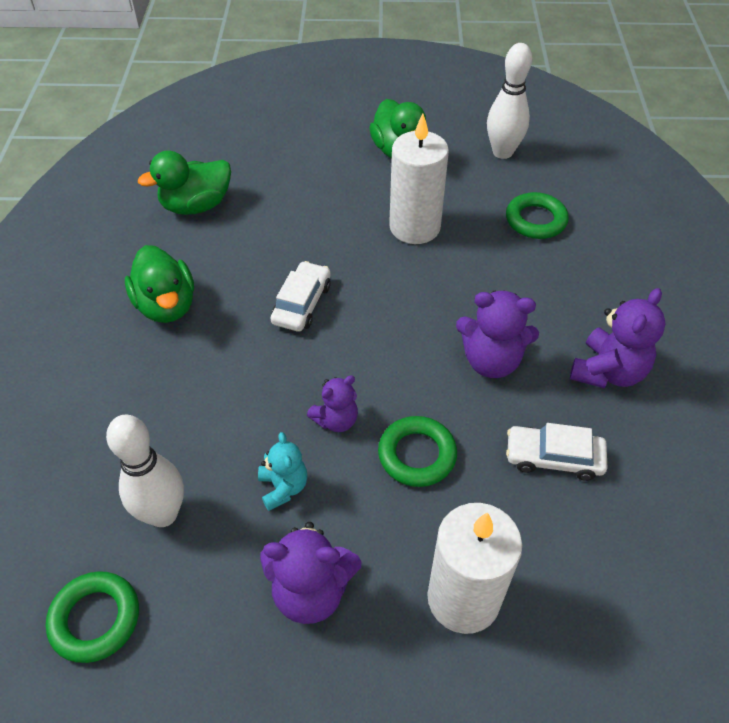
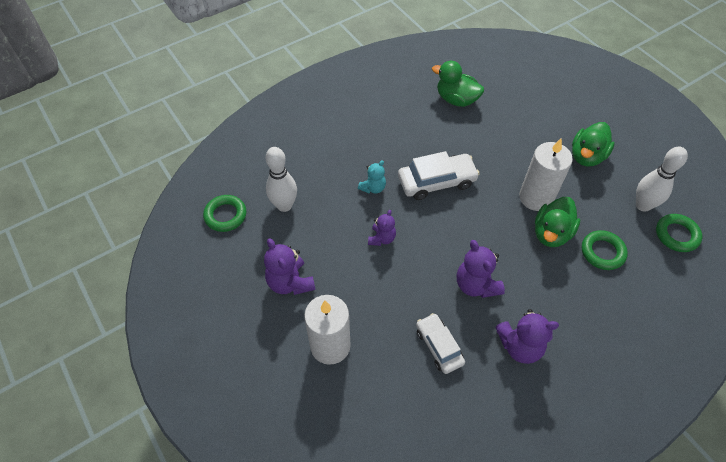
camera: 55 degrees right, 5 degrees up
(166, 306) = (387, 131): green duck -> green duck (551, 233)
(283, 487) = (330, 240): turquoise teddy bear -> turquoise teddy bear (373, 188)
(302, 304) = (436, 181): white car -> white car, size x1.51
(336, 420) = (382, 238): purple teddy bear -> purple teddy bear turned 90 degrees counterclockwise
(417, 455) = (390, 283): green ring -> green ring (676, 235)

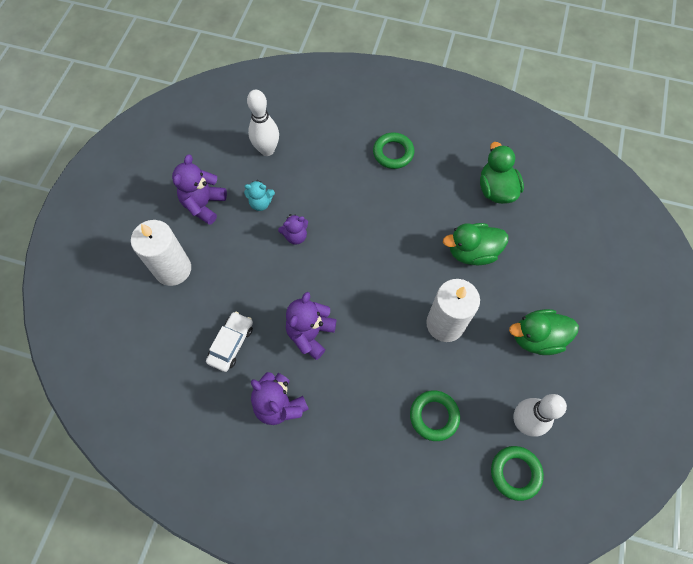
camera: 50 degrees right, 10 degrees up
(225, 215) = (225, 121): green ring -> green ring (393, 153)
(373, 188) = (339, 195): turquoise teddy bear -> turquoise teddy bear (261, 203)
(436, 181) = (389, 236): white car -> none
(551, 233) = (416, 360): green duck -> green duck (472, 252)

